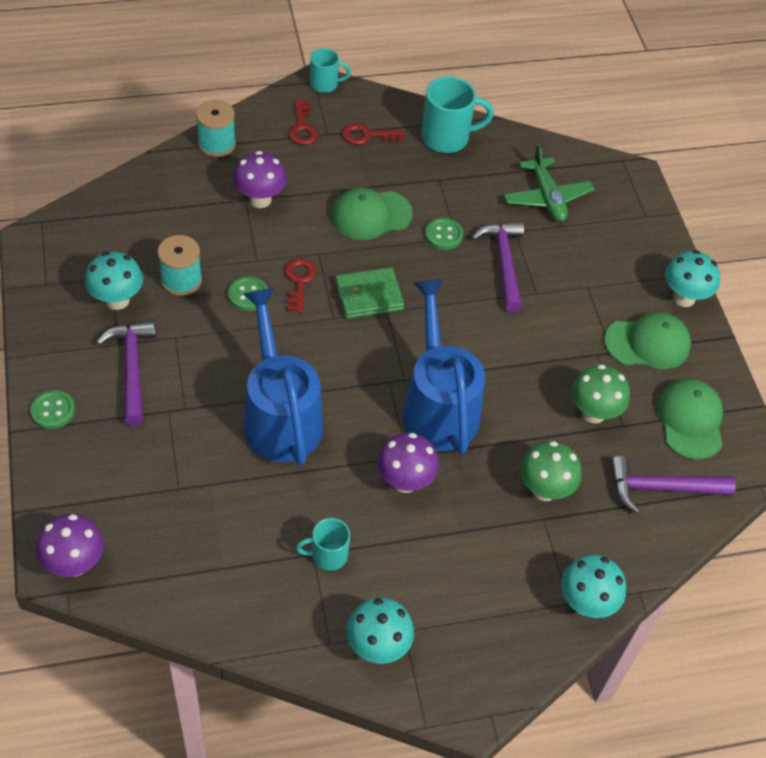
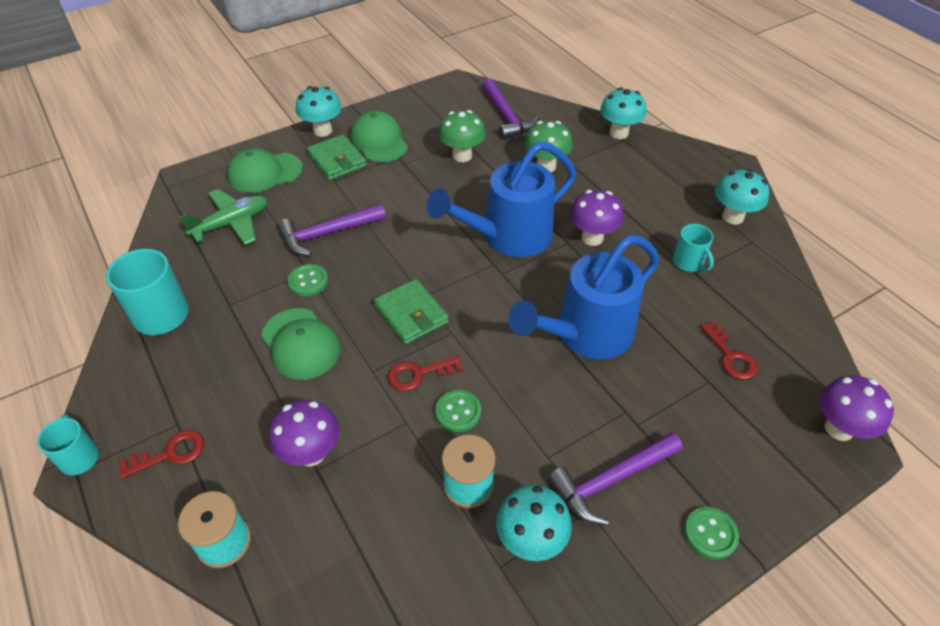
camera: 105 degrees left, 5 degrees down
(367, 135) = (172, 384): red key -> red key (730, 356)
(622, 297) = (337, 160): none -> green wallet
(690, 420) = (440, 112): green cap -> green cap (264, 173)

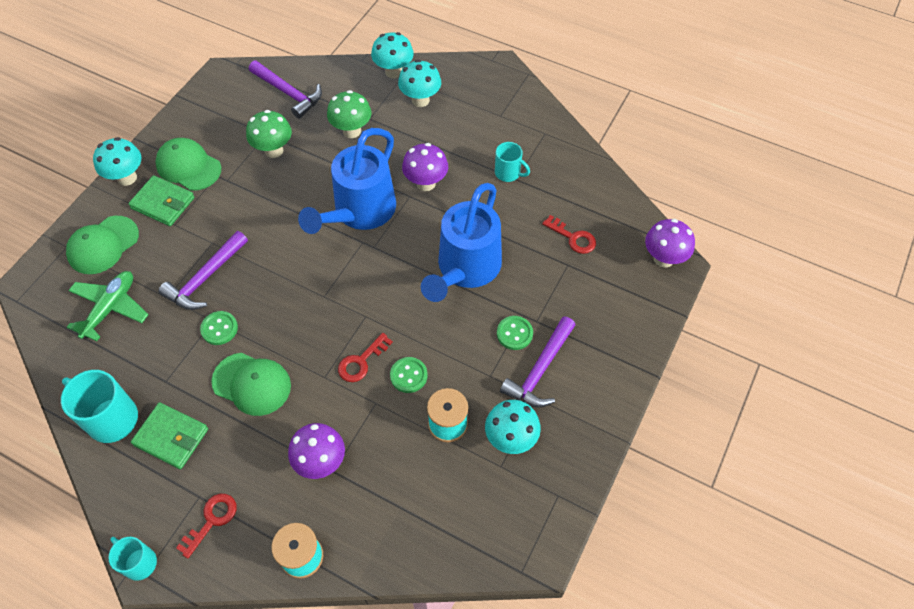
camera: 30 degrees left, 10 degrees up
(411, 314) = (324, 316): green wallet -> green wallet (171, 437)
(710, 533) = (618, 373): green button -> green button (514, 333)
(732, 217) = (521, 117): turquoise mushroom -> turquoise mushroom (420, 100)

